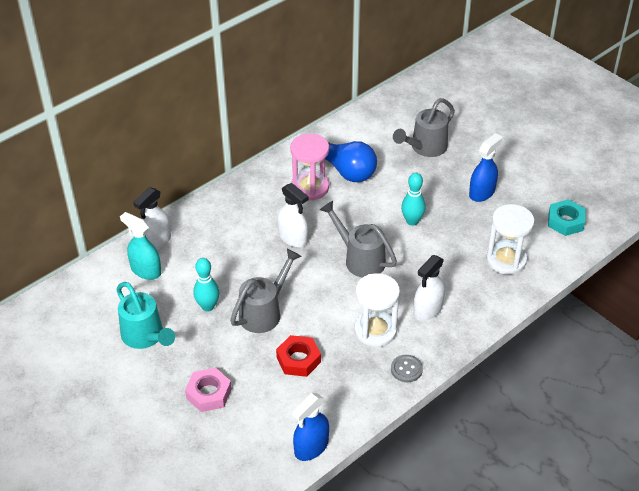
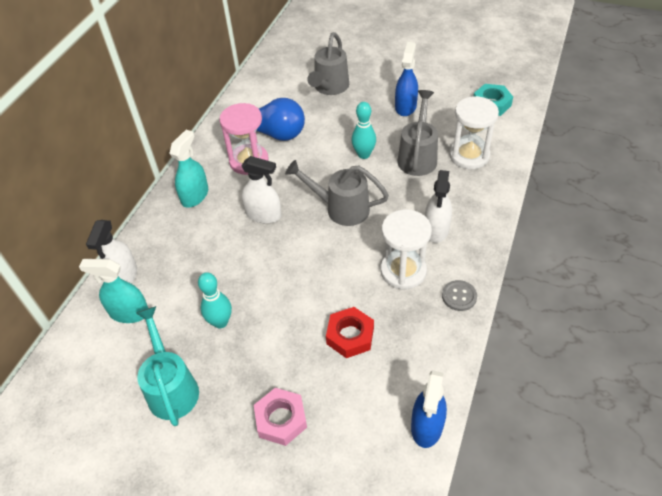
camera: 25 degrees left, 5 degrees up
(145, 337) = (171, 387): turquoise watering can -> turquoise watering can turned 135 degrees counterclockwise
(248, 199) = (195, 196): none -> turquoise spray bottle
(264, 312) = (283, 301): grey watering can -> grey watering can (418, 156)

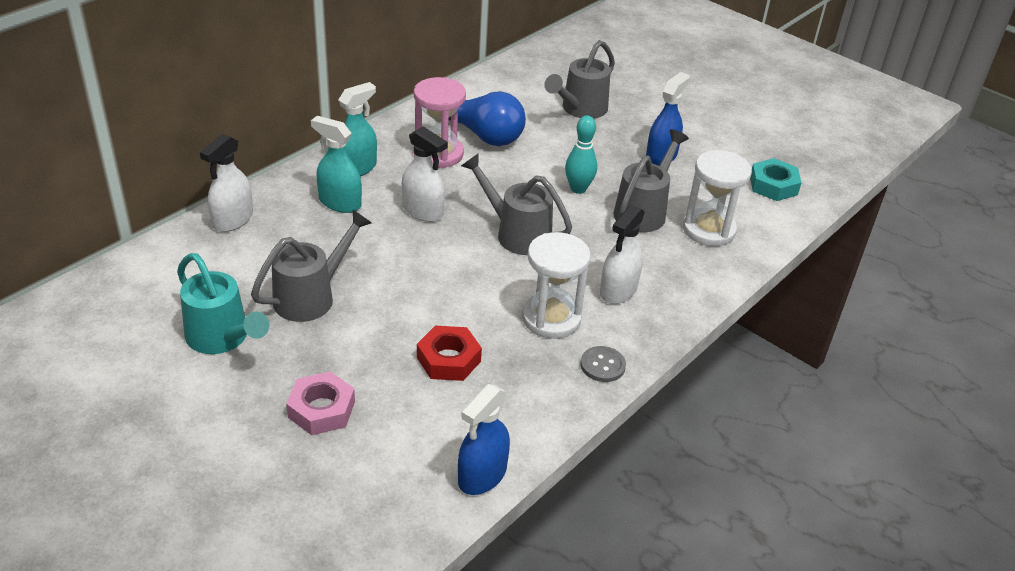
camera: 15 degrees right, 10 degrees down
(129, 312) = (219, 254): turquoise spray bottle -> turquoise spray bottle (340, 203)
(171, 387) = (222, 338): turquoise watering can -> turquoise watering can turned 135 degrees clockwise
(220, 322) = (311, 296): turquoise bowling pin -> grey watering can

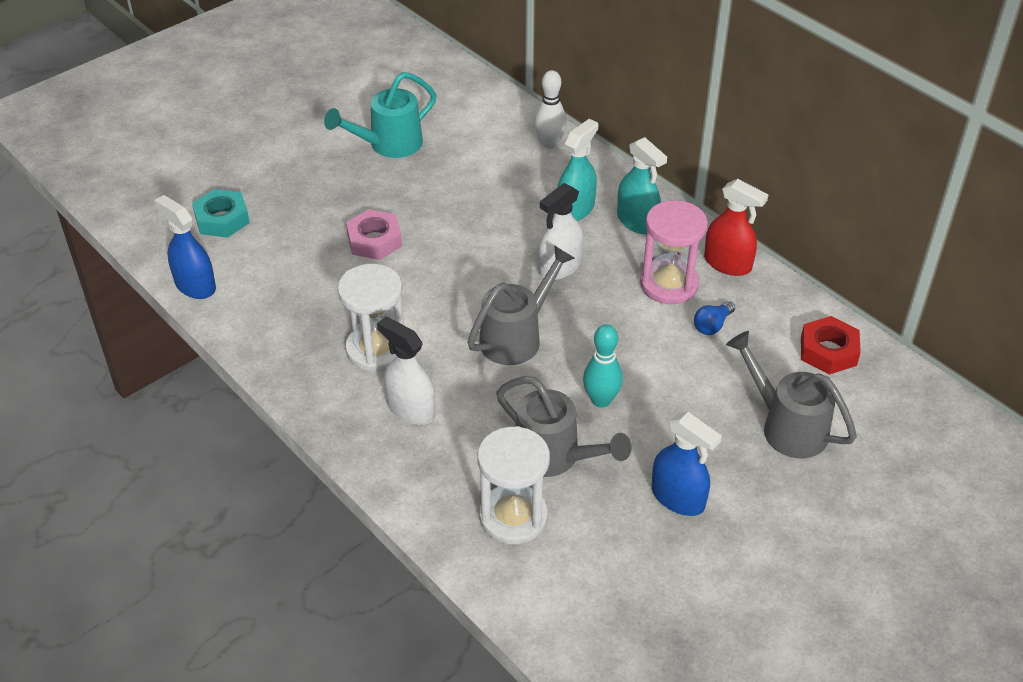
camera: 100 degrees right, 5 degrees up
(232, 220) = (550, 143): white spray bottle -> white bowling pin
(311, 296) = (434, 192): grey watering can -> none
(321, 409) = (294, 198): pink nut -> pink nut (374, 240)
(409, 125) = (727, 264): none -> red spray bottle
(448, 359) = (334, 274): red nut -> red nut (828, 351)
(483, 135) = (712, 325): blue light bulb -> blue light bulb, size x0.45
(602, 365) = (302, 380): grey button -> none
(773, 185) = (611, 618): turquoise nut -> turquoise nut (222, 219)

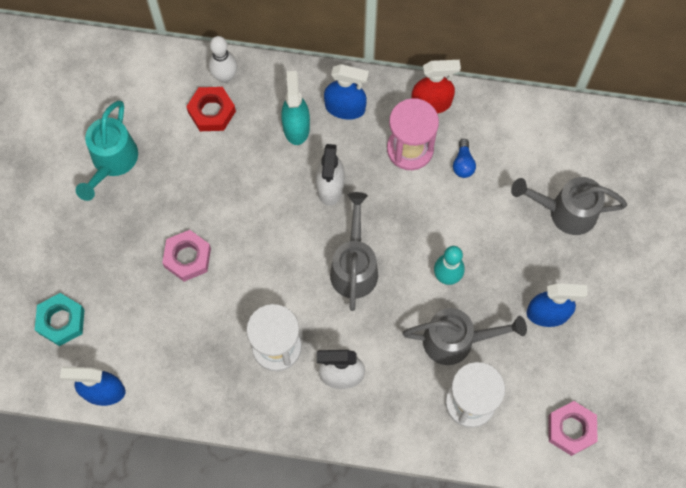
camera: 40 degrees left, 25 degrees up
(598, 616) = (571, 429): none -> pink nut
(637, 221) = (345, 108): turquoise spray bottle -> blue spray bottle
(828, 351) = (545, 132): red nut -> red nut (212, 112)

